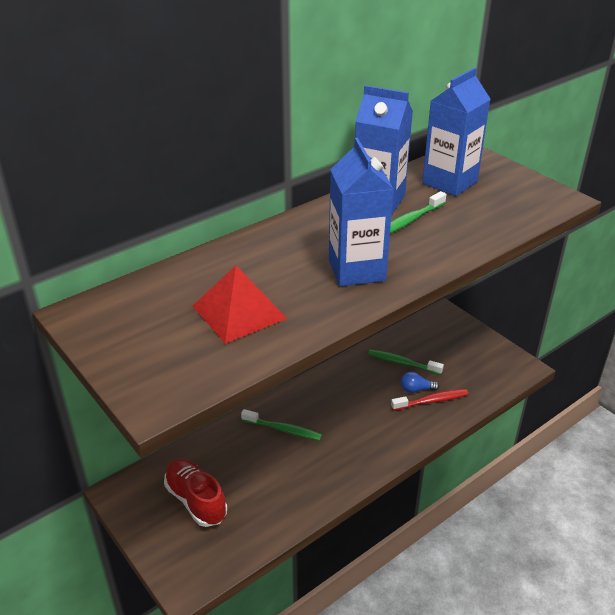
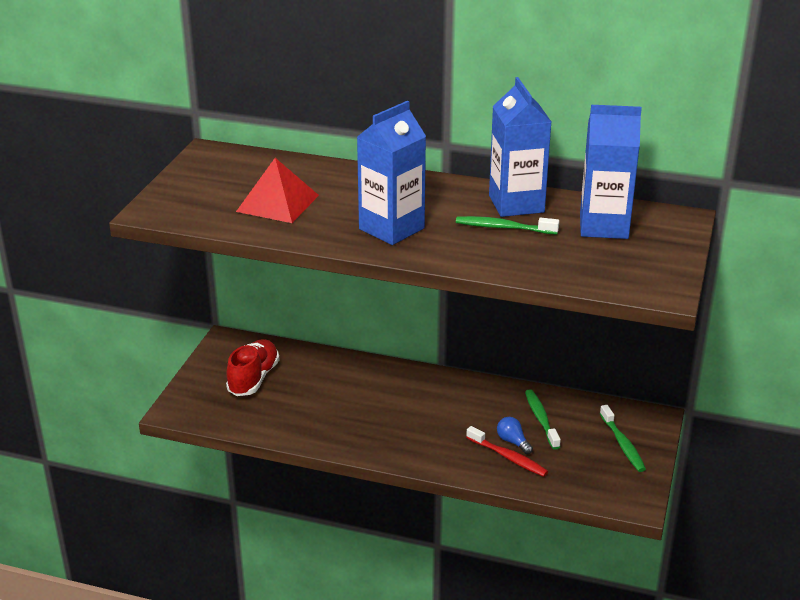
camera: 55 degrees right, 5 degrees down
(283, 429) = (373, 387): green toothbrush -> green toothbrush (622, 444)

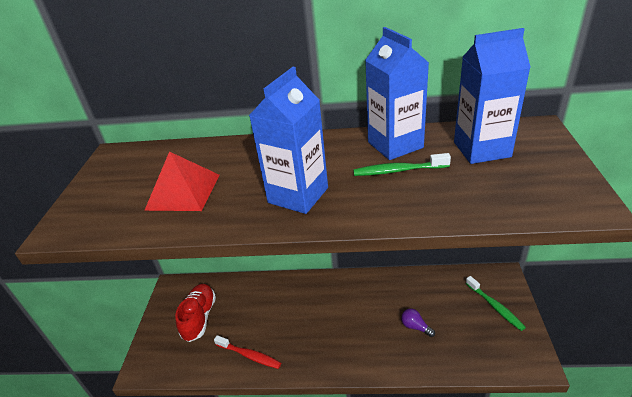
camera: 10 degrees left, 5 degrees up
(508, 457) = (418, 343): red toothbrush -> red toothbrush (249, 355)
(513, 442) = (415, 327): blue light bulb -> purple light bulb
(541, 419) = (426, 299): green toothbrush -> none

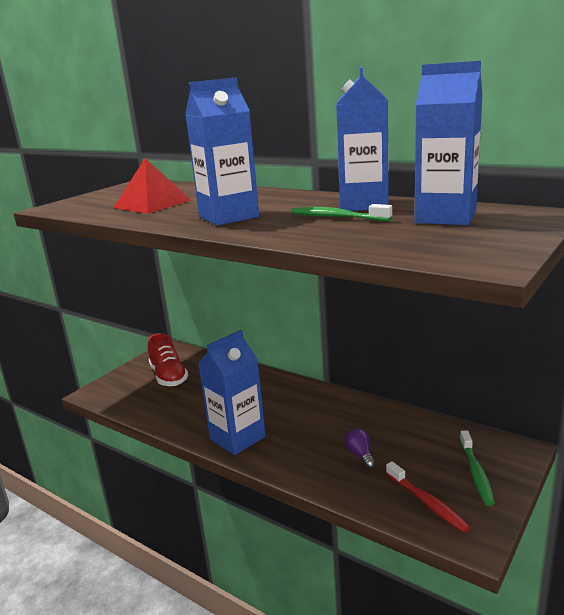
camera: 30 degrees right, 15 degrees down
(199, 318) = (168, 376): red shoe -> red shoe turned 120 degrees clockwise
(249, 355) = (181, 416): red toothbrush -> red toothbrush (427, 502)
(316, 355) = (237, 438): none -> blue carton

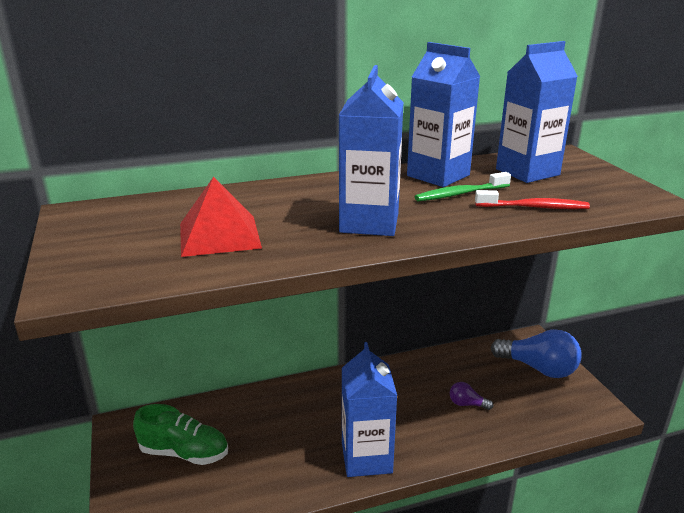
camera: 55 degrees left, 5 degrees up
(168, 376) = (184, 453): red shoe -> green shoe
(427, 502) = (551, 406): red toothbrush -> red toothbrush (534, 207)
(476, 473) = (538, 368): green toothbrush -> blue light bulb

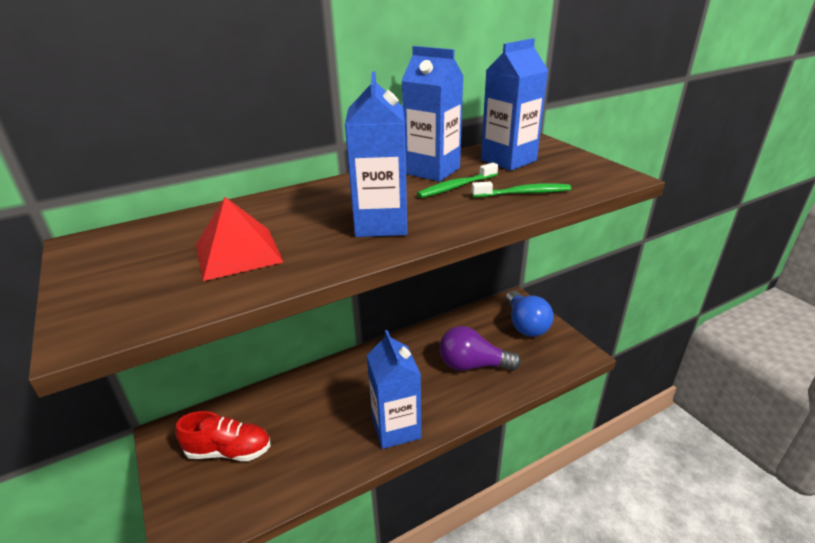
camera: 10 degrees left, 5 degrees up
(184, 453) = (229, 451): green shoe -> red shoe
(467, 404) = (472, 365): purple light bulb -> purple light bulb, size x2.14
(534, 207) = (523, 193): red toothbrush -> green toothbrush
(538, 368) = (525, 325): blue light bulb -> blue light bulb turned 60 degrees clockwise

